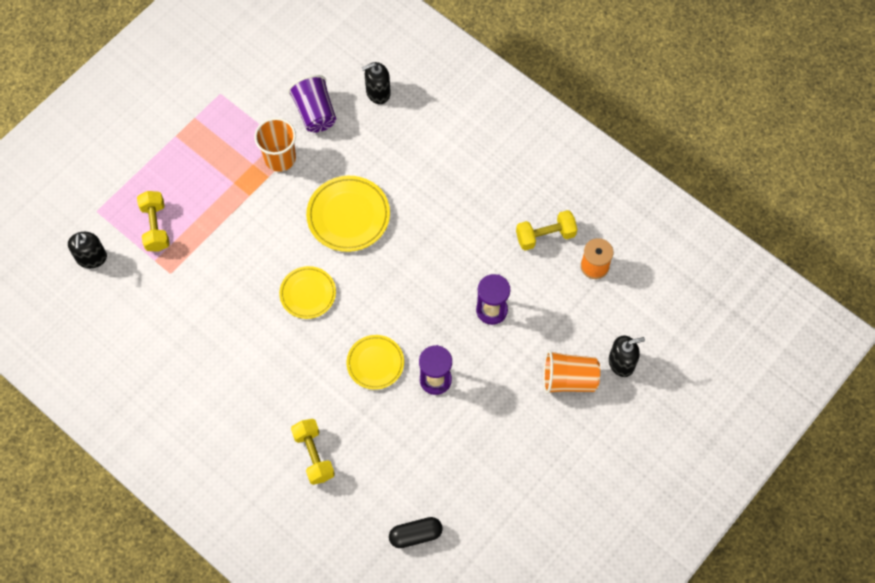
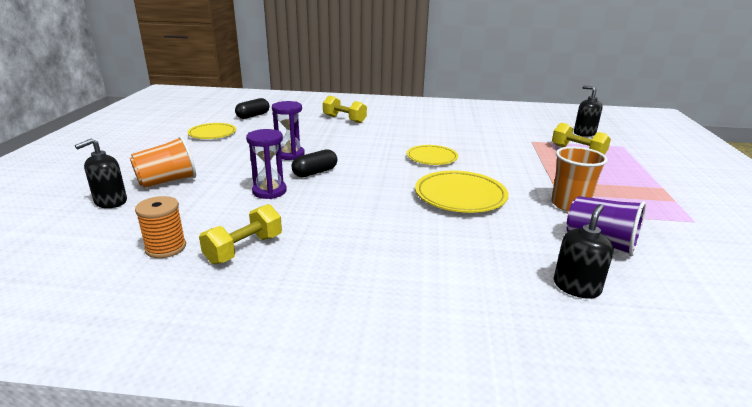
camera: 145 degrees right, 40 degrees down
(375, 363) = (343, 149): yellow plate -> yellow plate (212, 134)
(435, 325) = (315, 172): none -> black capsule

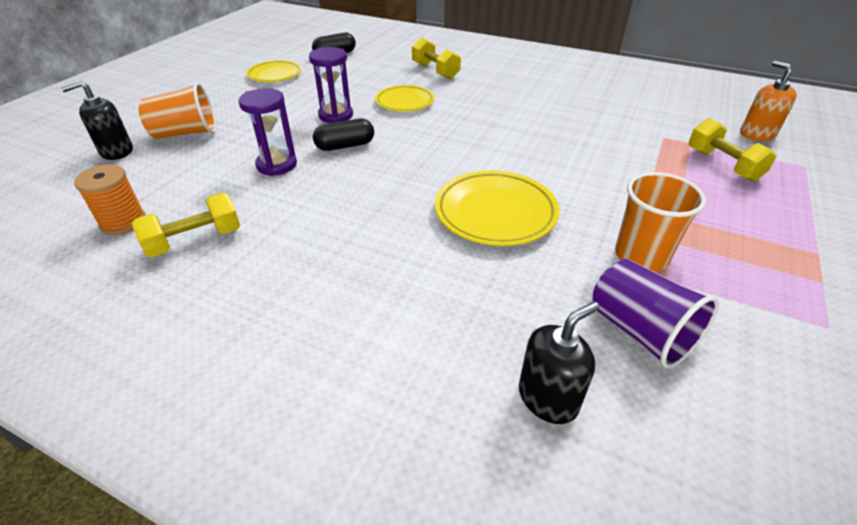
camera: 20 degrees right, 15 degrees up
(432, 158) = (502, 145): yellow plate -> yellow plate (405, 102)
(584, 133) = (757, 134): black soap dispenser -> orange soap dispenser

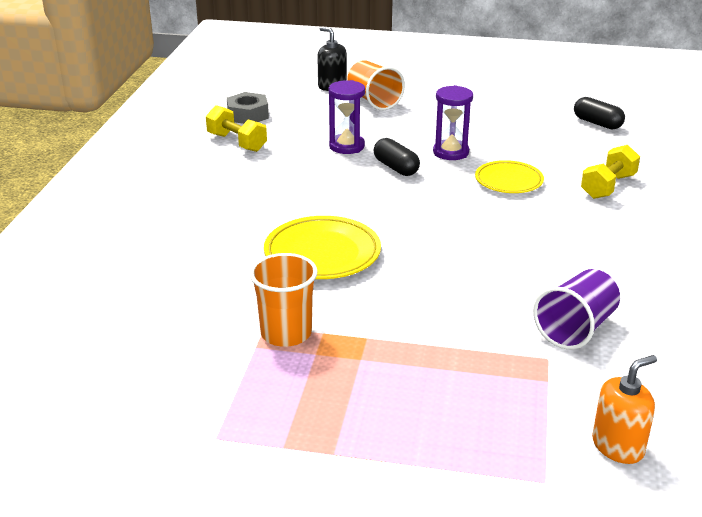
camera: 75 degrees right, 10 degrees down
(123, 222) = (248, 115): orange spool -> grey nut
(275, 75) = (515, 106): yellow plate -> none
(548, 398) = (118, 291): black soap dispenser -> none
(640, 331) = (188, 330): purple cup -> purple cup (576, 329)
(723, 165) = (500, 403): yellow dumbbell -> none

